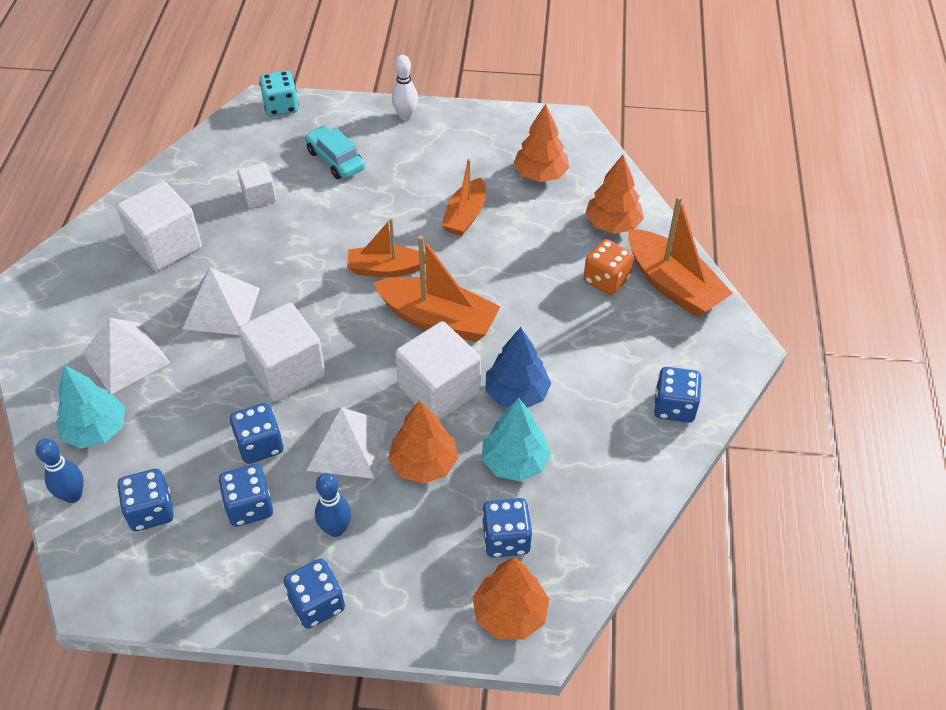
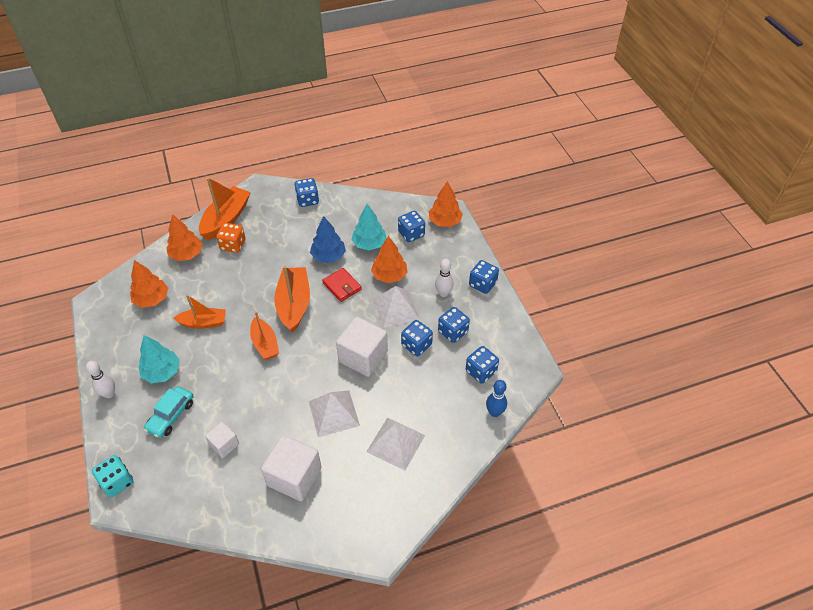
camera: 115 degrees left, 0 degrees up
(96, 430) = (451, 427): turquoise tree -> turquoise tree (162, 372)
(336, 529) = (443, 293): blue bowling pin -> white bowling pin
(439, 390) = (342, 286): white cube -> red wallet

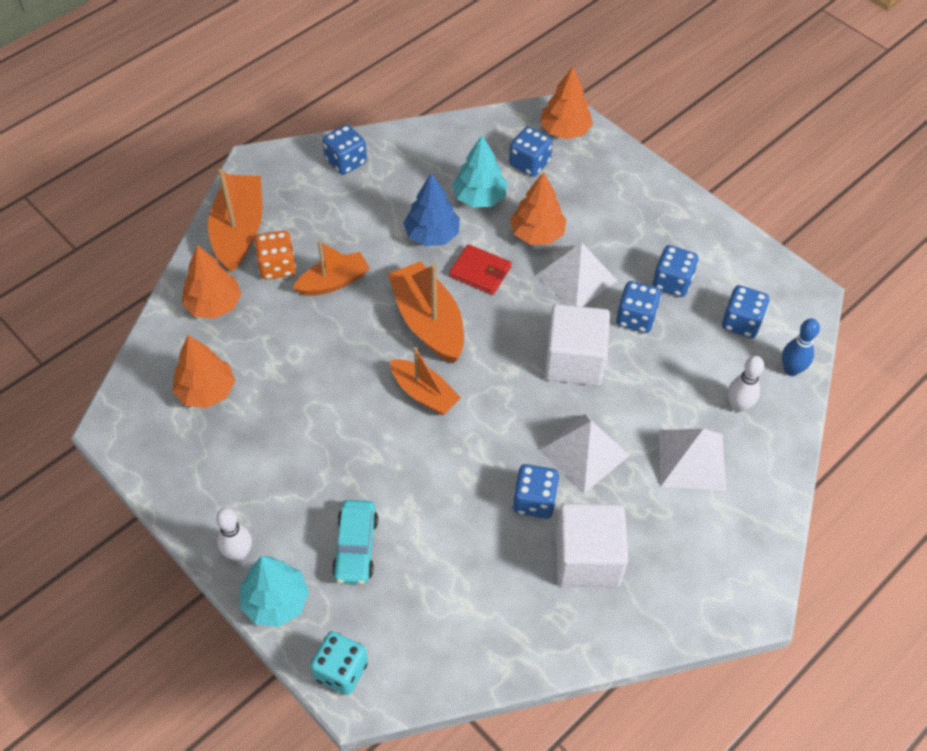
camera: 25 degrees left, 5 degrees up
(162, 372) = (298, 491): turquoise tree -> turquoise tree (276, 601)
(203, 323) = (311, 397): orange boat -> orange boat (333, 282)
(224, 445) = (461, 556): white cube -> none
(443, 293) = (626, 233): white bowling pin -> white bowling pin (738, 406)
(482, 284) = (670, 202): blue dice -> blue dice (534, 501)

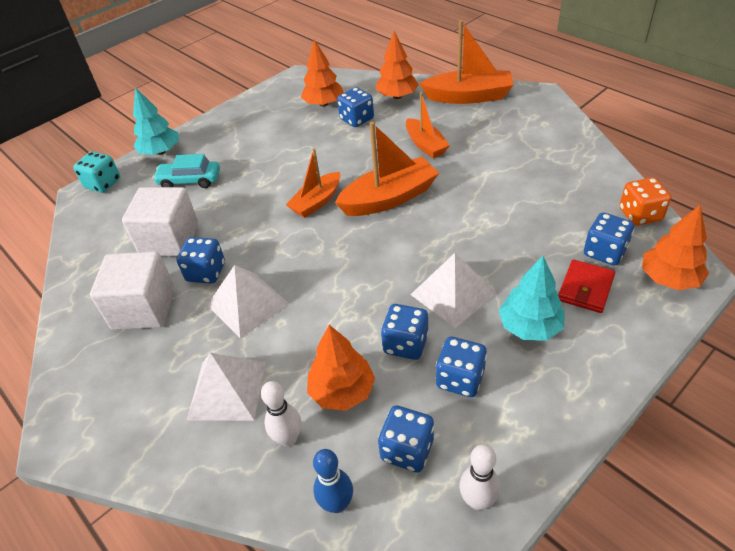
camera: 95 degrees right, 10 degrees down
(239, 553) = (198, 133): white bowling pin -> white bowling pin (477, 500)
(277, 266) = (437, 117): orange dice -> orange dice (640, 215)
(346, 161) = (560, 136): blue dice -> blue dice (357, 119)
(432, 235) = (488, 192): blue tree -> none
(479, 197) = (543, 219): turquoise tree -> turquoise tree (529, 326)
(480, 272) = (449, 225): red wallet -> red wallet (585, 288)
(537, 234) = (506, 262): orange tree -> orange tree (342, 391)
(574, 361) = (349, 295): white cube -> white cube (170, 240)

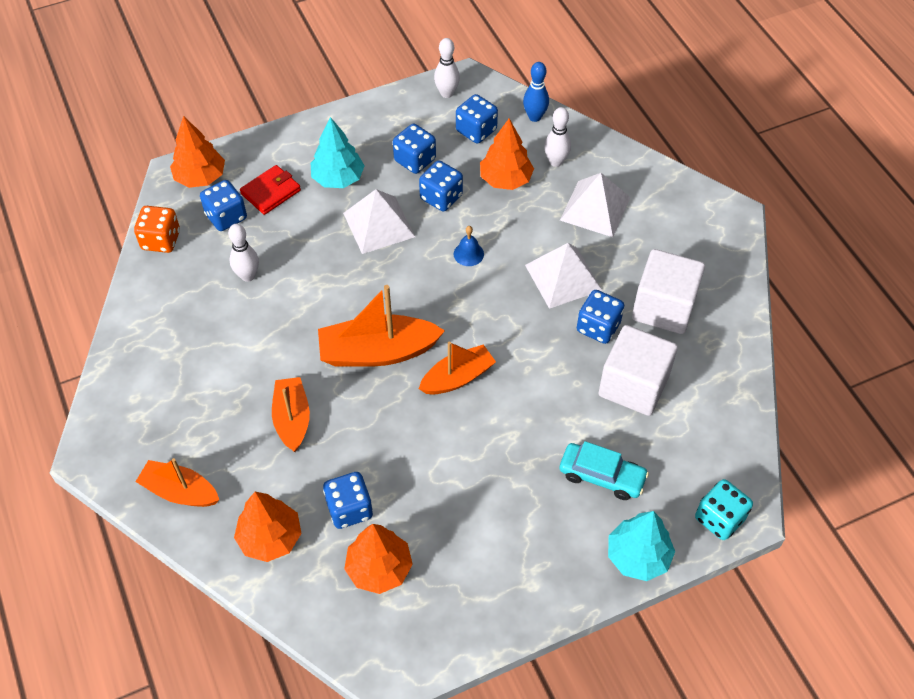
camera: 165 degrees left, 10 degrees up
(349, 296) = (468, 254): none -> blue bell
(468, 96) = (180, 491): orange boat -> orange boat, size x0.65
(537, 214) = (248, 276): none -> white bowling pin

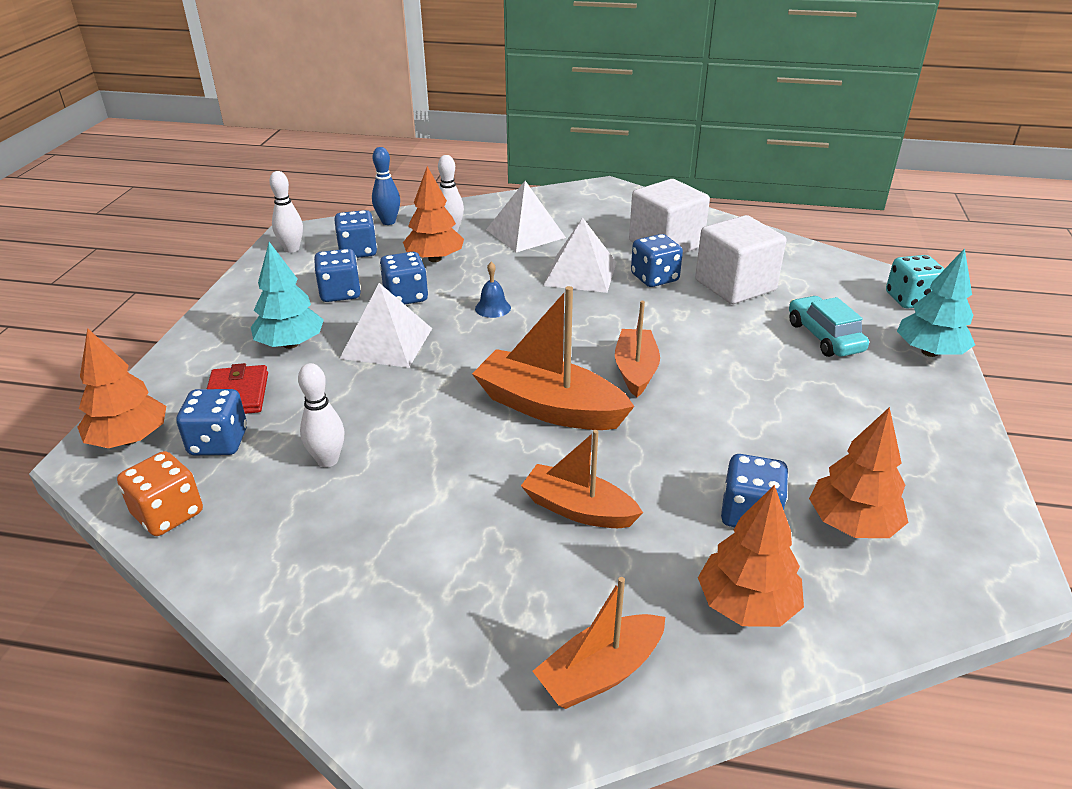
camera: 55 degrees left, 20 degrees down
(377, 352) = (549, 407): orange boat -> orange boat turned 90 degrees clockwise
(602, 476) = (824, 337): turquoise car -> turquoise car turned 75 degrees counterclockwise

